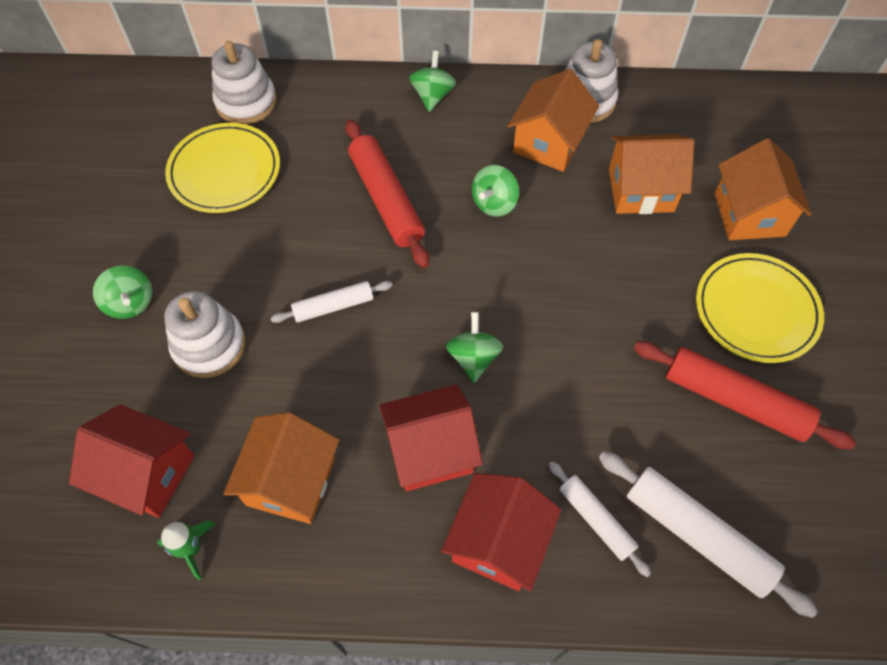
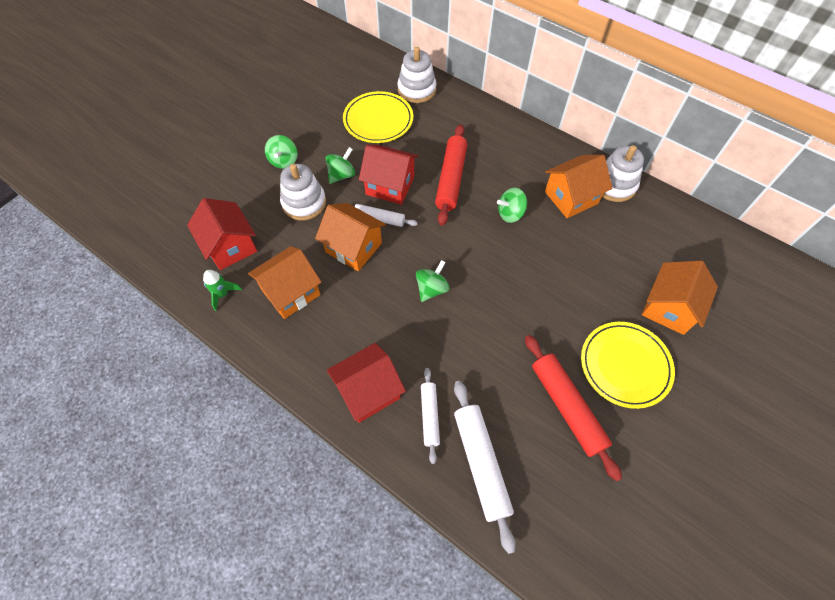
camera: 35 degrees right, 0 degrees up
(430, 451) = (370, 322): red house -> red house (390, 185)
(432, 95) = (522, 136): green spinning top -> green spinning top (341, 175)
(641, 190) = (607, 255): orange house -> orange house (353, 247)

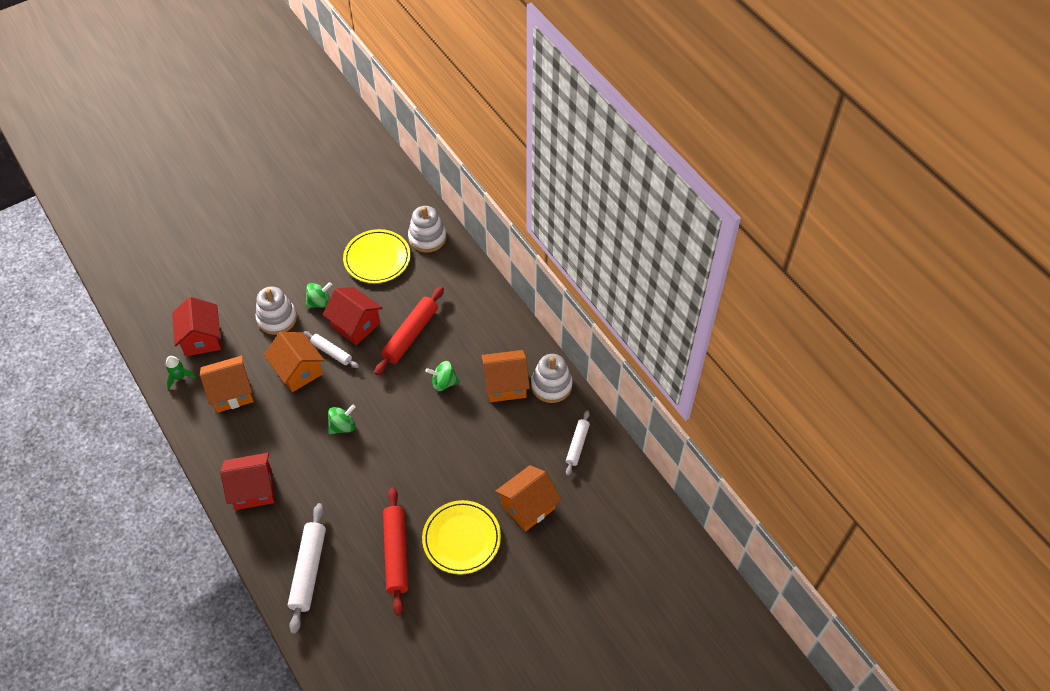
camera: 20 degrees right, 5 degrees down
(284, 161) = (278, 274): green spinning top -> none
(429, 416) = (289, 523): white rolling pin -> white rolling pin (577, 445)

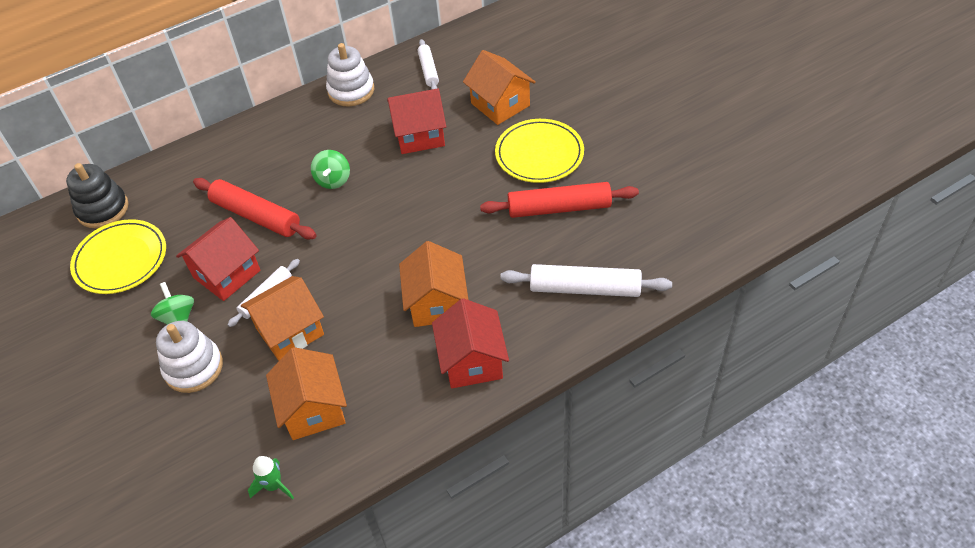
camera: 85 degrees left, 5 degrees down
(202, 338) = (207, 464): red house -> red house (419, 135)
(343, 426) = (384, 273): green spinning top -> none
(427, 238) = (103, 209): white stacking toy -> black stacking toy
(505, 384) = (344, 127): orange house -> orange house (436, 303)
(577, 445) = (428, 70): white rolling pin -> white rolling pin turned 60 degrees clockwise

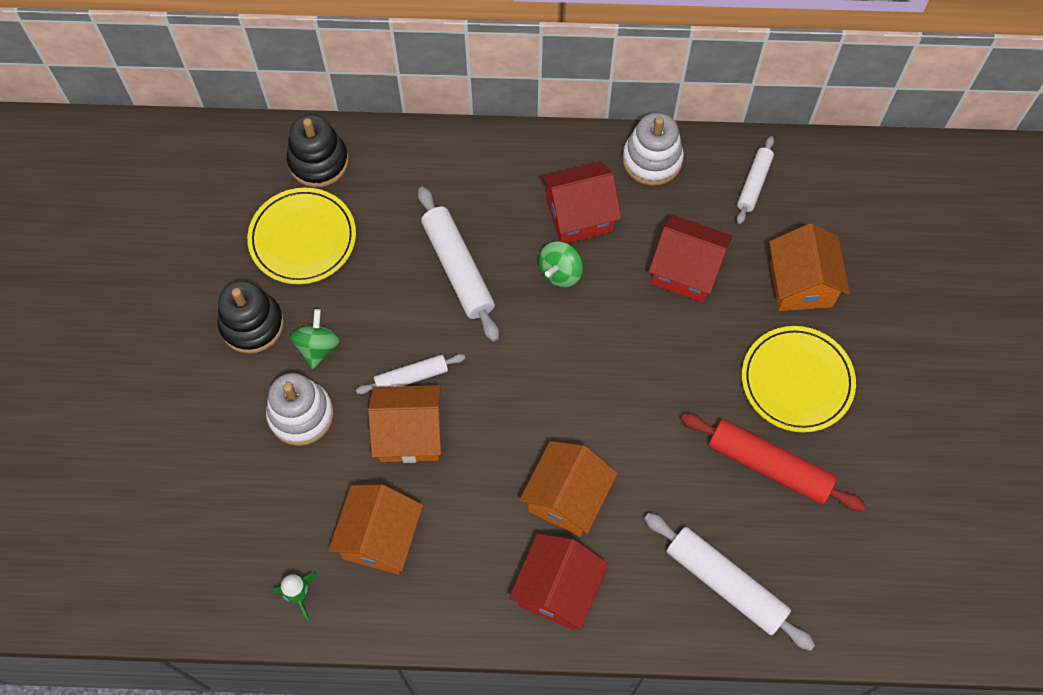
camera: 30 degrees right, 15 degrees up
(113, 333) = (252, 324): none -> black stacking toy
(227, 274) = (390, 324): red house -> red house (579, 215)
(256, 215) = (458, 268): red rolling pin -> white rolling pin

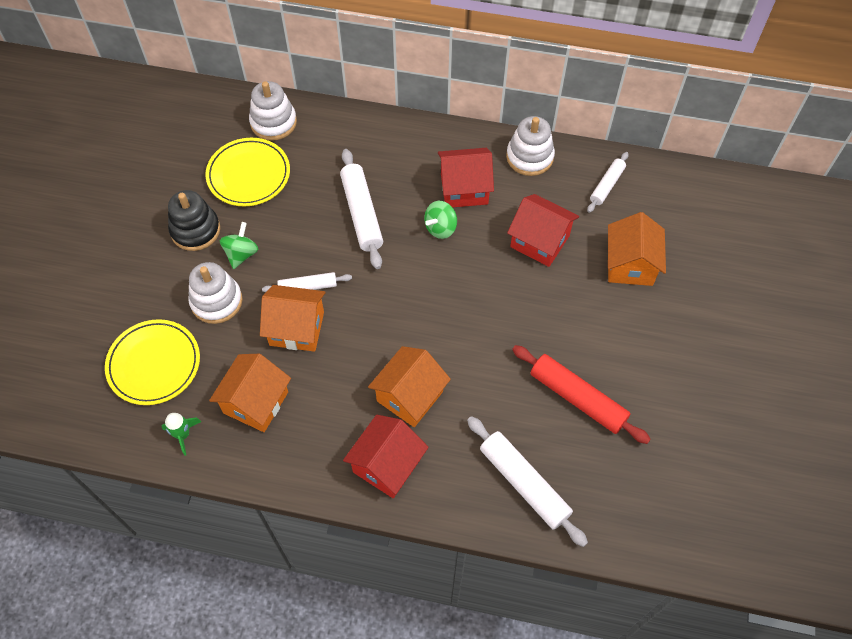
camera: 10 degrees right, 5 degrees down
(318, 162) = (273, 122): black stacking toy -> white stacking toy
(797, 381) = (613, 337): yellow plate -> yellow plate (154, 364)

